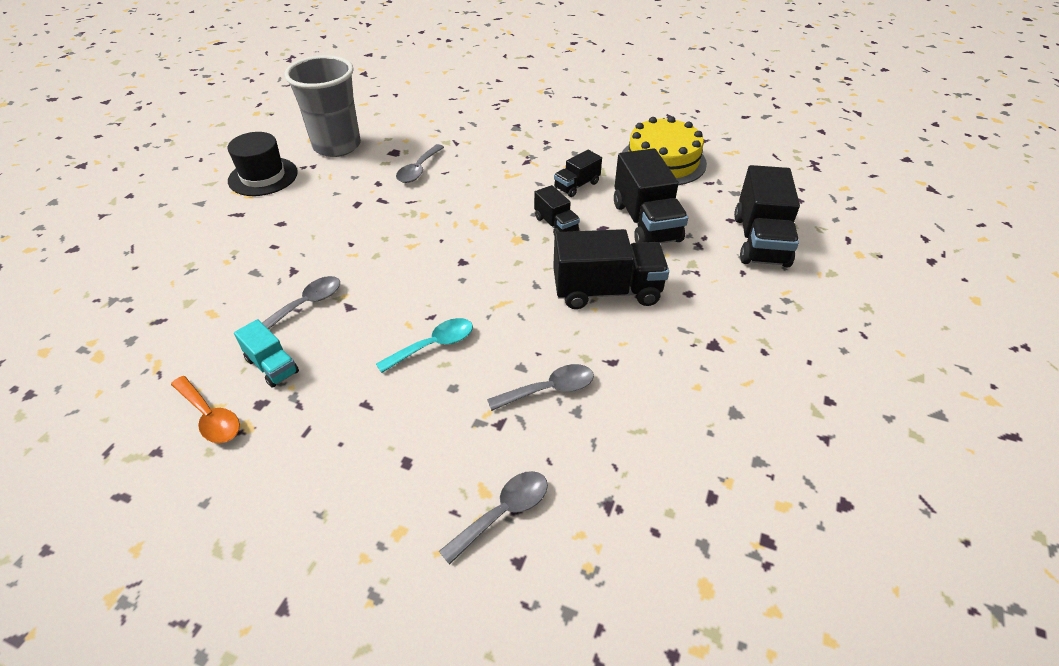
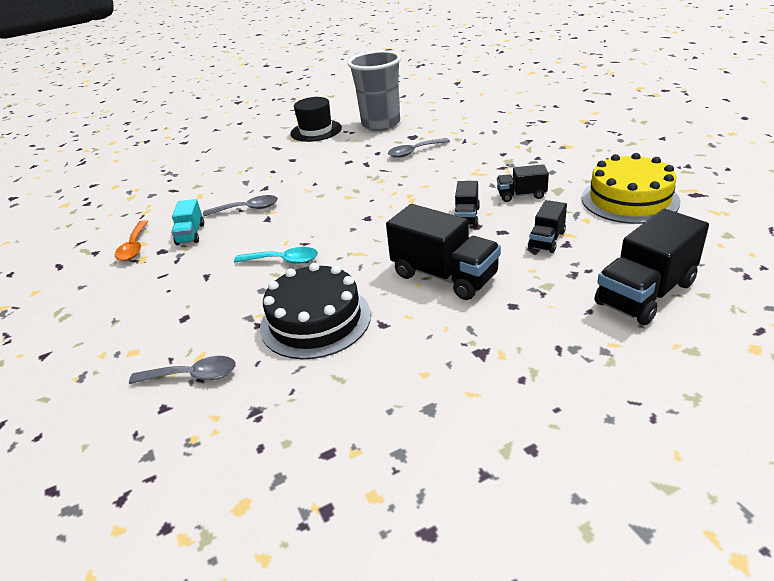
camera: 45 degrees right, 10 degrees down
(549, 390) = (315, 320): grey spoon -> black cake
(646, 222) = (547, 240): black truck -> black truck, size x0.54

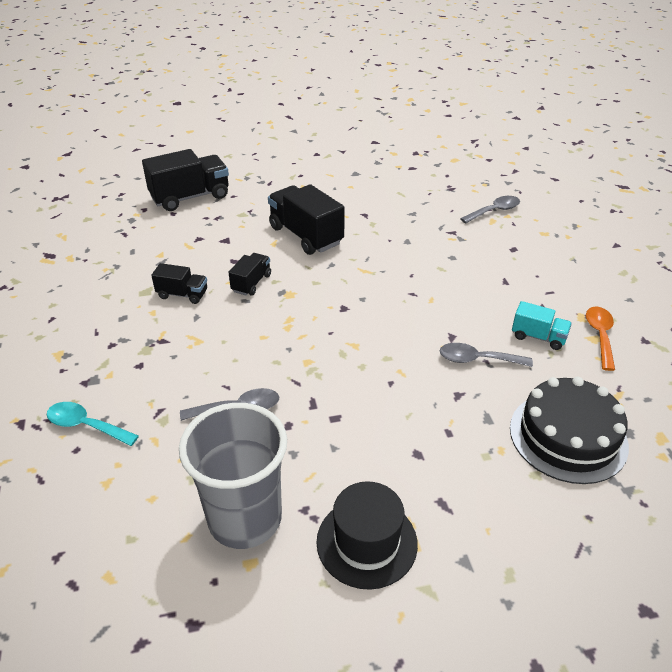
camera: 170 degrees left, 5 degrees up
(191, 234) = (538, 337): turquoise truck -> turquoise truck turned 105 degrees clockwise
(192, 376) = (494, 211): grey spoon -> grey spoon turned 135 degrees clockwise
(283, 260) = (434, 279): turquoise spoon -> turquoise spoon (86, 425)
(315, 320) = (410, 226): black cake -> black cake (568, 436)
(547, 240) = (209, 245): black truck -> none
(629, 199) = (103, 264): yellow cake -> none

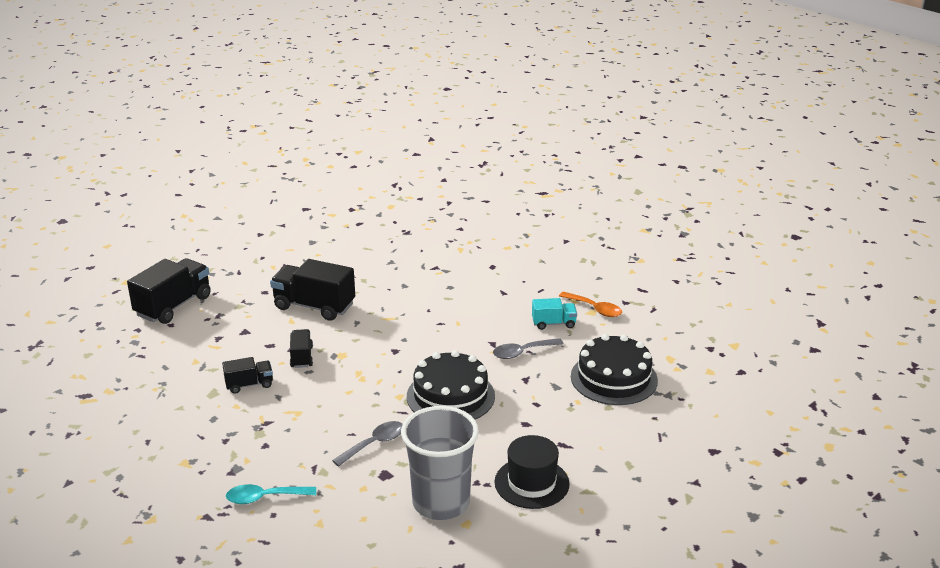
camera: 30 degrees left, 10 degrees down
(359, 383) = (450, 396): none -> black cake
(494, 211) = (456, 241): grey spoon -> none
(600, 336) = (594, 309): orange spoon -> orange spoon turned 150 degrees clockwise

